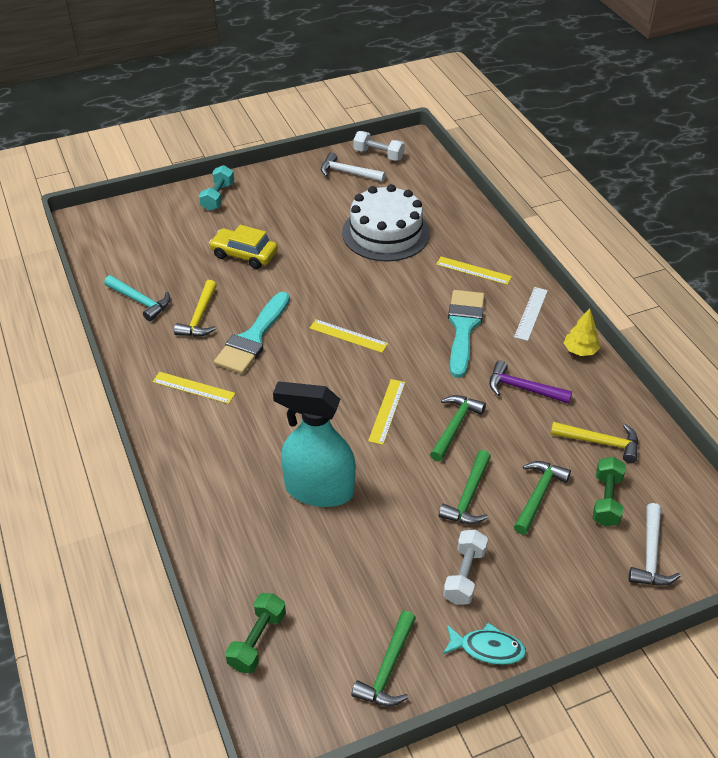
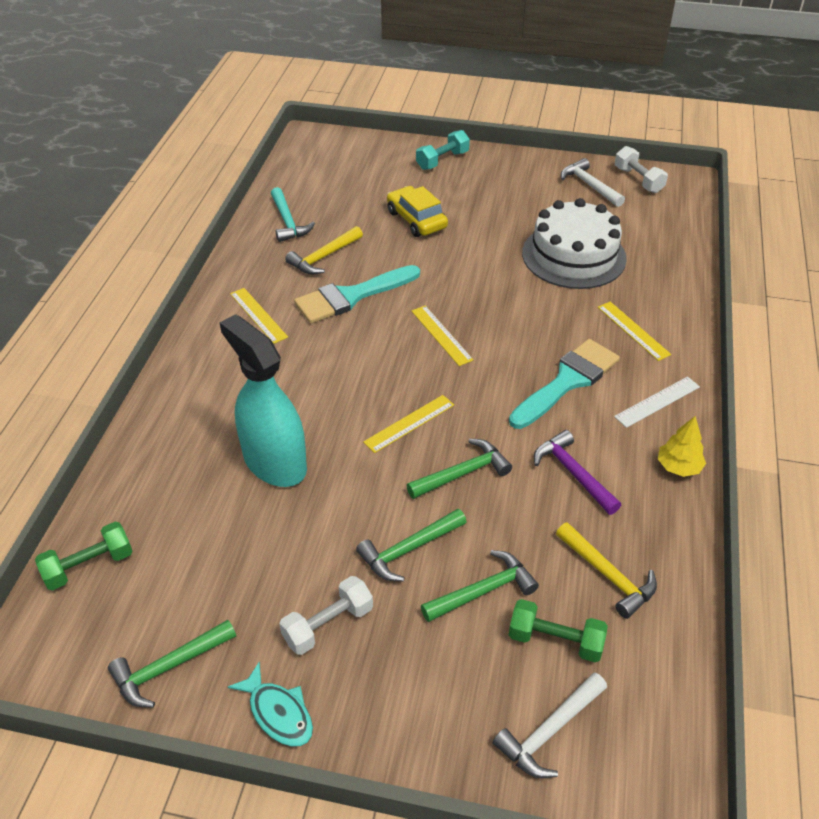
camera: 35 degrees right, 0 degrees up
(606, 500) = (555, 640): green dumbbell -> green dumbbell turned 60 degrees clockwise

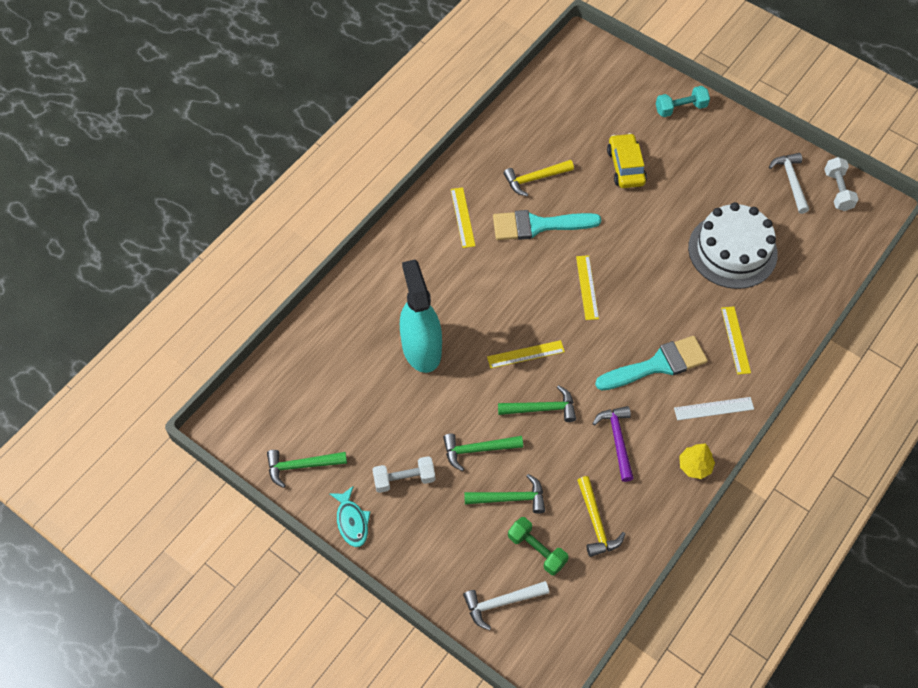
camera: 25 degrees right, 15 degrees up
(89, 566) = (279, 378): green dumbbell -> none
(288, 222) = (523, 132): turquoise hammer -> none

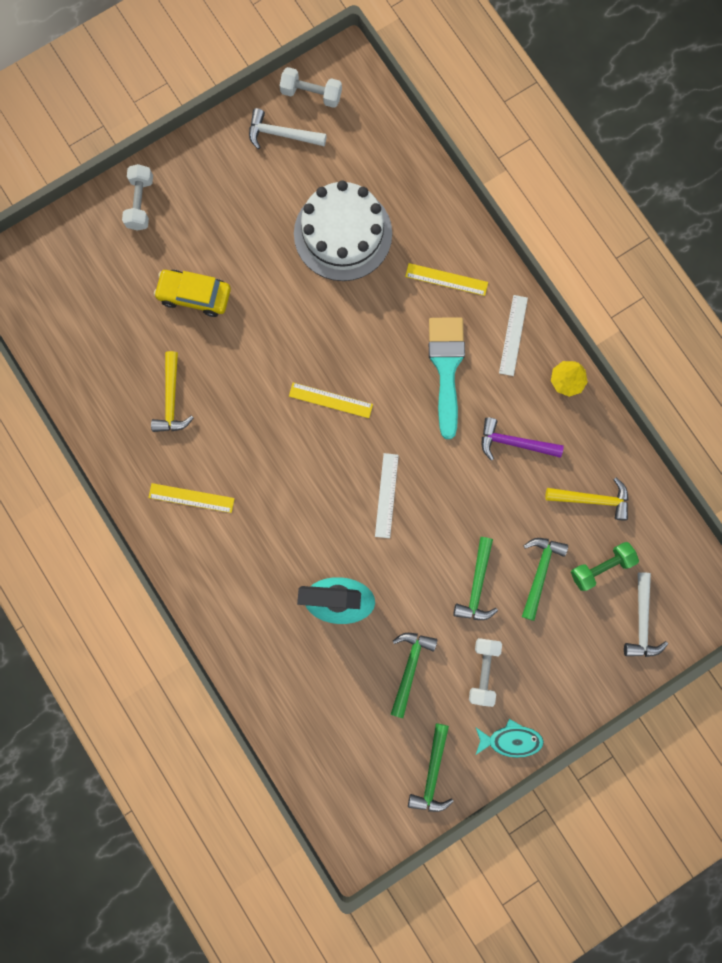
camera: 70 degrees left, 20 degrees up
(525, 354) = (386, 495): yellow ruler -> white ruler
(538, 225) = (234, 420): turquoise brush -> none
(541, 408) = (454, 503): green hammer -> green hammer (409, 668)
(680, 108) = (140, 203): turquoise dumbbell -> white dumbbell

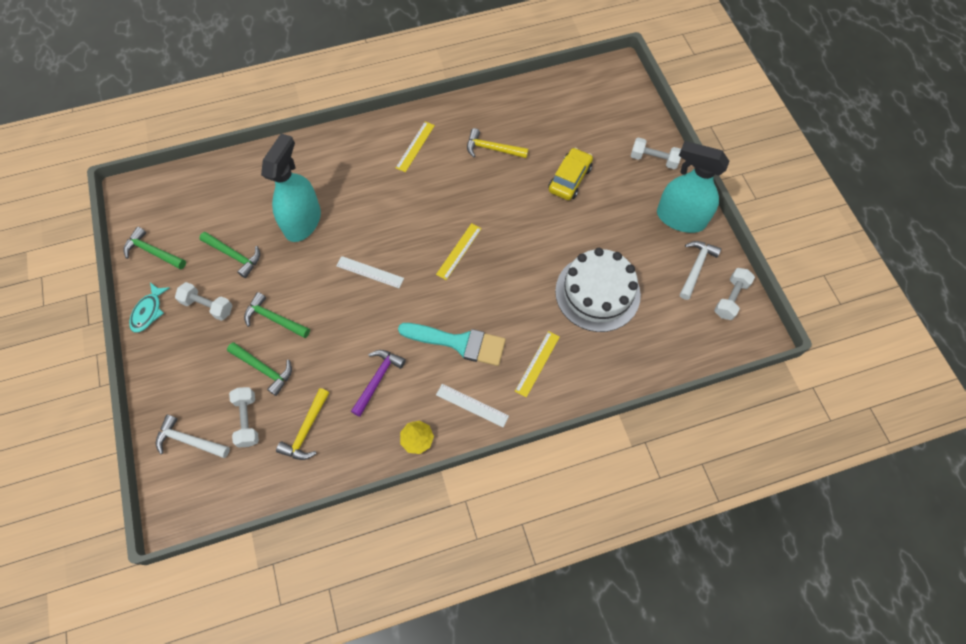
camera: 105 degrees right, 15 degrees down
(219, 160) = (680, 218): none -> turquoise spray bottle
(601, 567) = (247, 420): green dumbbell -> white dumbbell

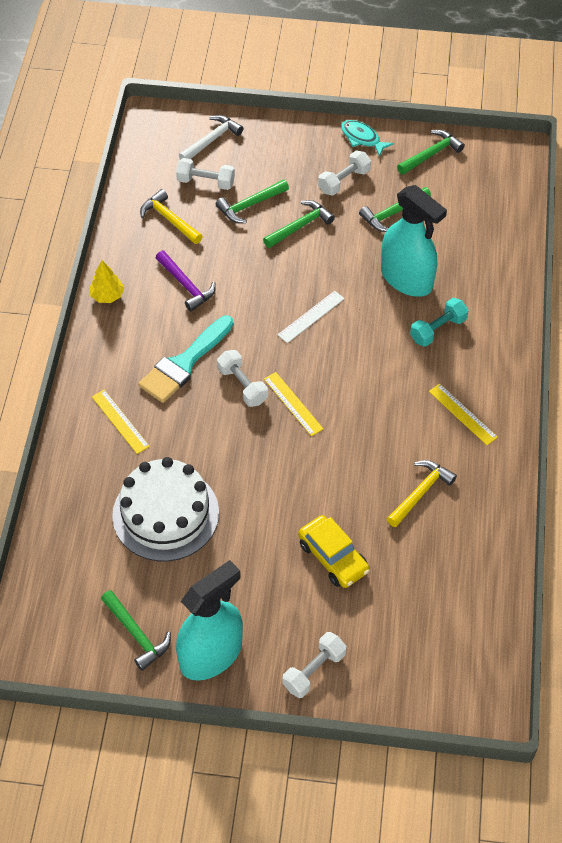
camera: 115 degrees right, 10 degrees down
(345, 185) = (438, 330): none -> turquoise dumbbell
(472, 405) = (112, 349): white ruler -> none
(696, 267) = (136, 634): white hammer -> green hammer
(730, 298) = (77, 649): white dumbbell -> white dumbbell (242, 385)

